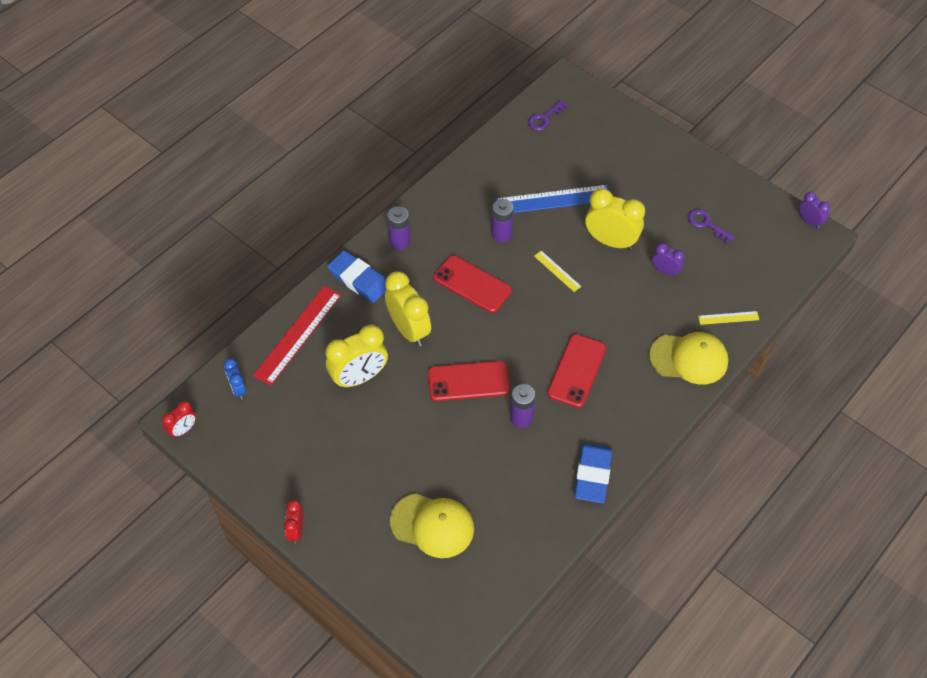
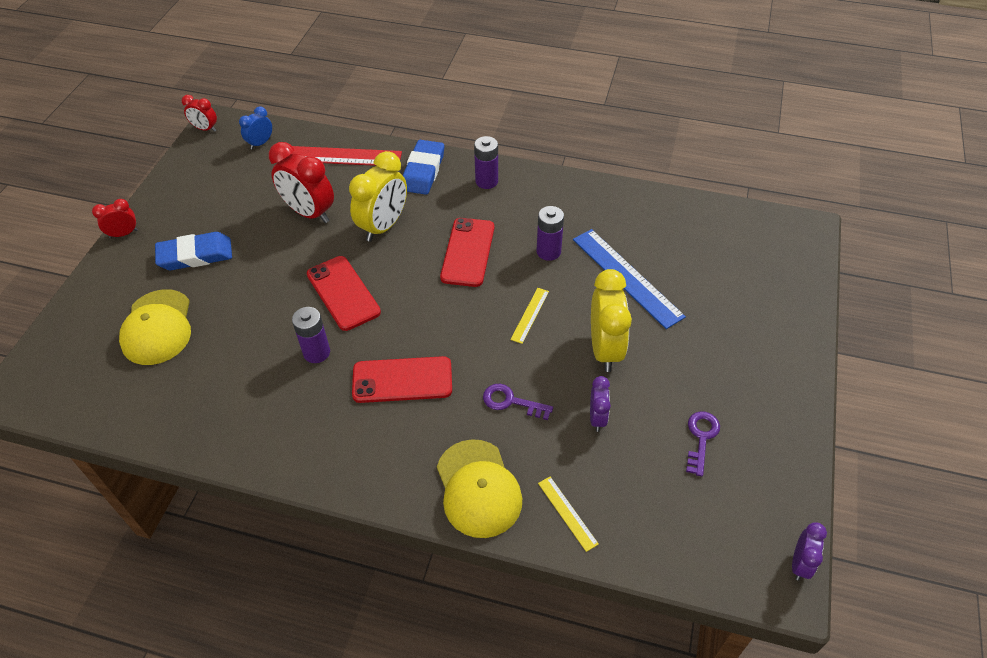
camera: 65 degrees right, 5 degrees down
(359, 378) = (309, 213): yellow clock -> red clock
(544, 118) = (736, 230): purple key -> purple key (511, 402)
(593, 475) = (266, 444): blue eraser -> blue eraser (195, 255)

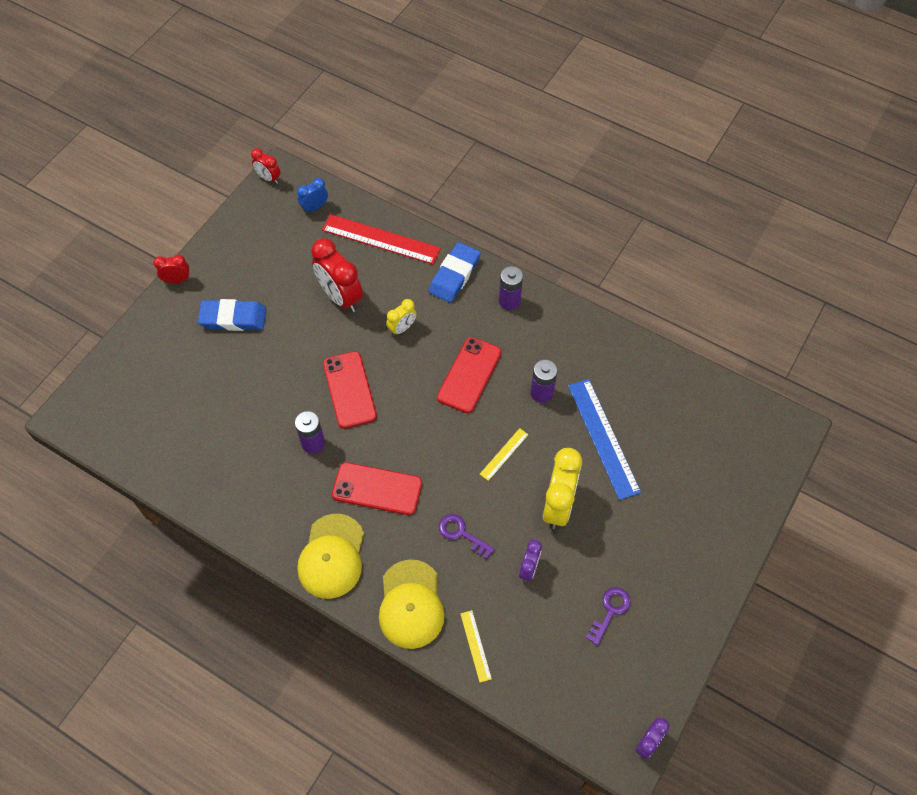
camera: 15 degrees right, 10 degrees up
(157, 327) = (188, 384): yellow cap -> yellow cap (332, 556)
(383, 226) = (402, 328): yellow clock -> yellow clock, size x0.53

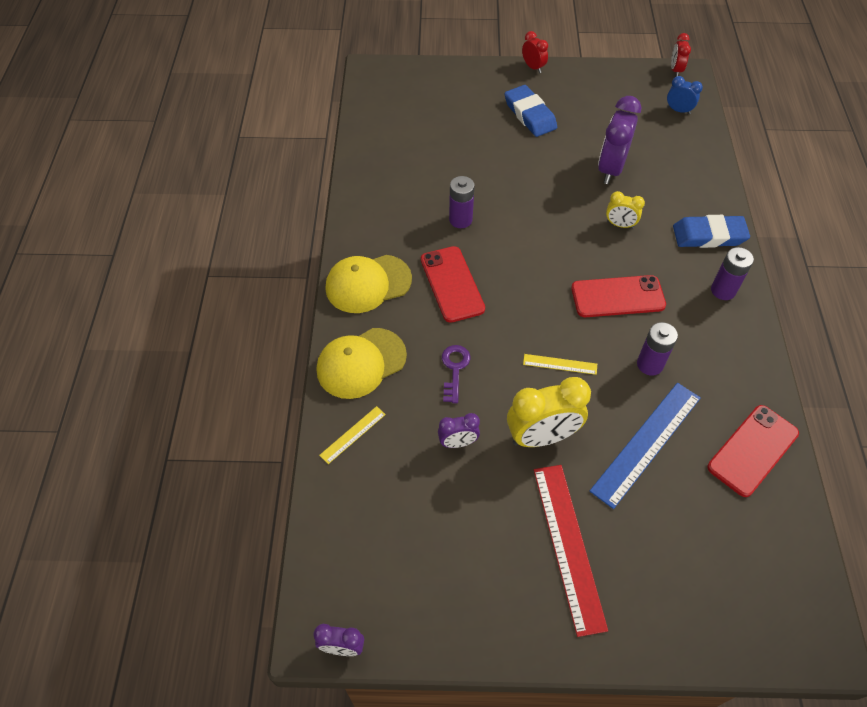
camera: 60 degrees right, 5 degrees down
(340, 297) = (610, 169): red clock -> purple clock
(349, 390) = (529, 219): red phone -> red phone (753, 450)
(381, 239) = (692, 167): red ruler -> red ruler (568, 546)
(610, 611) = (461, 540): purple key -> none

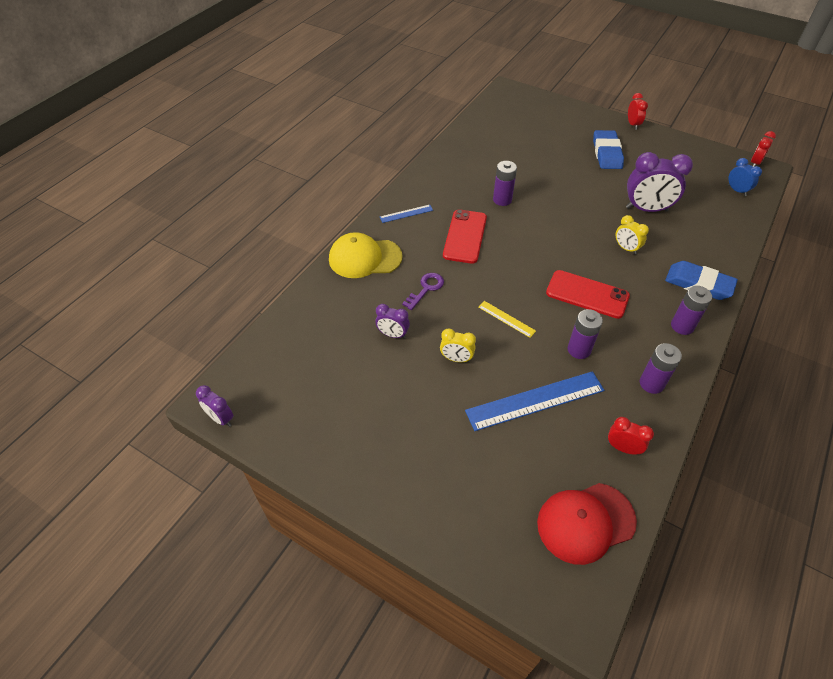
camera: 30 degrees right, 5 degrees down
(353, 434) = (326, 297): yellow ruler -> none
(368, 284) = (406, 213): yellow cap -> blue ruler
(542, 437) = (456, 359): yellow clock -> yellow clock, size x0.53
(568, 546) = (421, 438): red ruler -> none
(610, 169) = (646, 209): purple clock -> purple clock turned 135 degrees counterclockwise
(735, 368) = (651, 383): none -> purple battery
(753, 450) = (622, 448): red phone -> red clock
(770, 546) = (585, 522): none -> red cap

